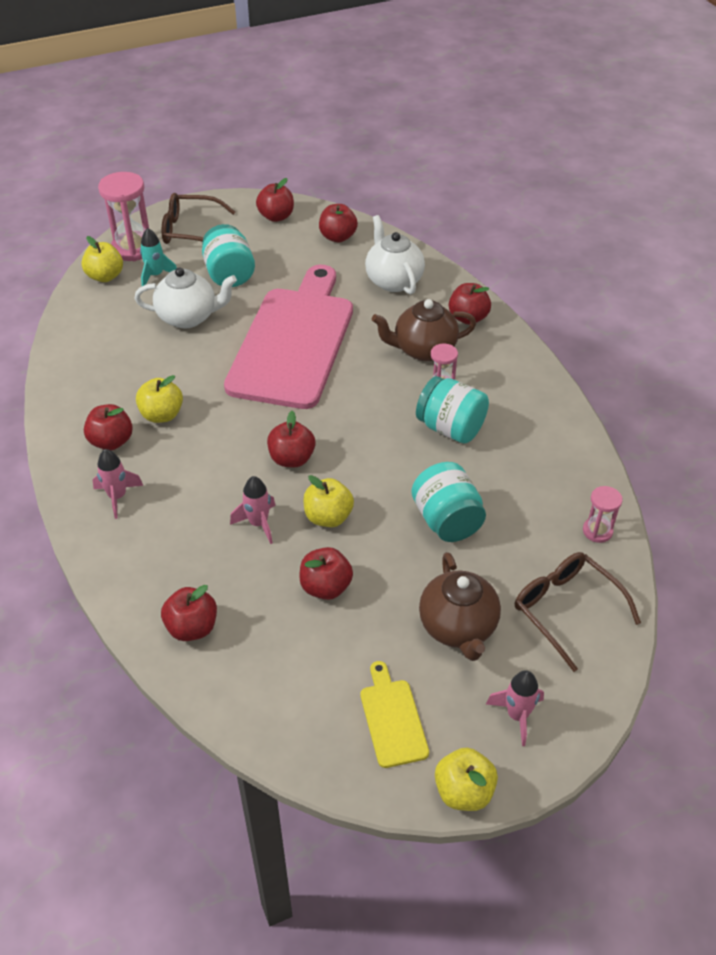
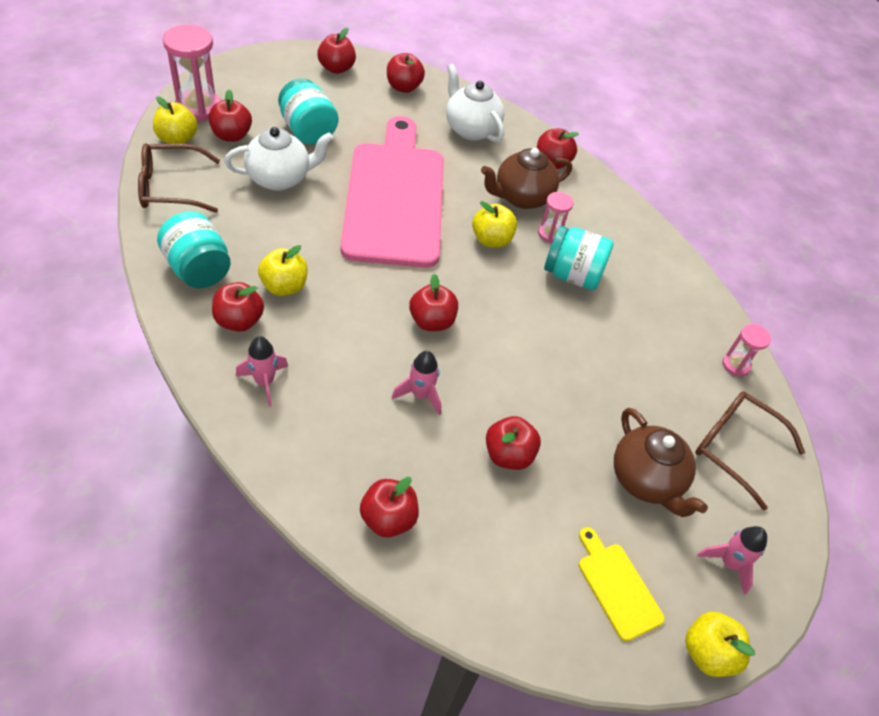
camera: 20 degrees left, 5 degrees up
(156, 275) = (232, 135): turquoise rocket -> red apple
(190, 230) = (253, 86): brown glasses -> brown glasses (171, 187)
(328, 517) = (487, 379): yellow apple -> yellow apple (491, 240)
(447, 520) = (600, 370): turquoise jar -> turquoise jar (198, 269)

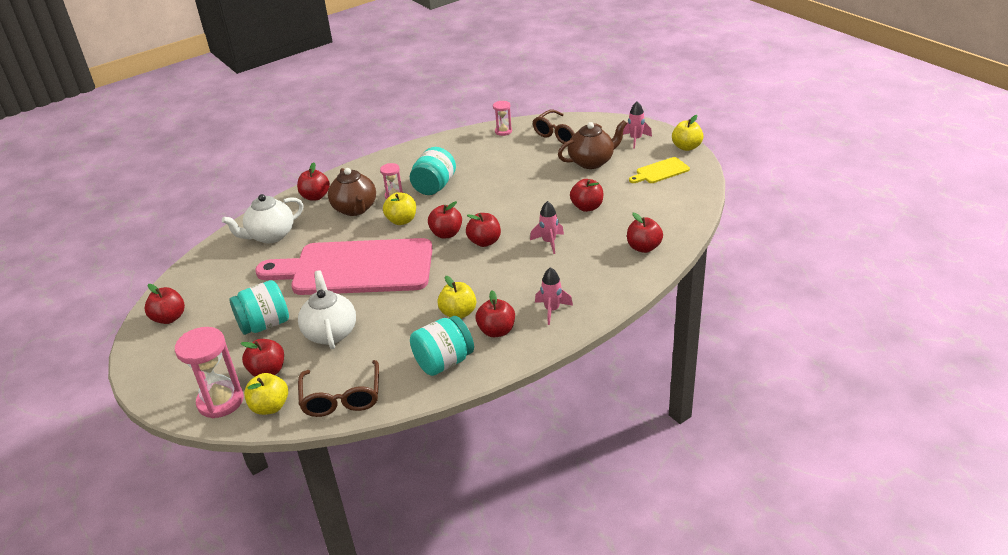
camera: 80 degrees left, 15 degrees down
(403, 87) = (206, 275): red apple -> red apple (446, 234)

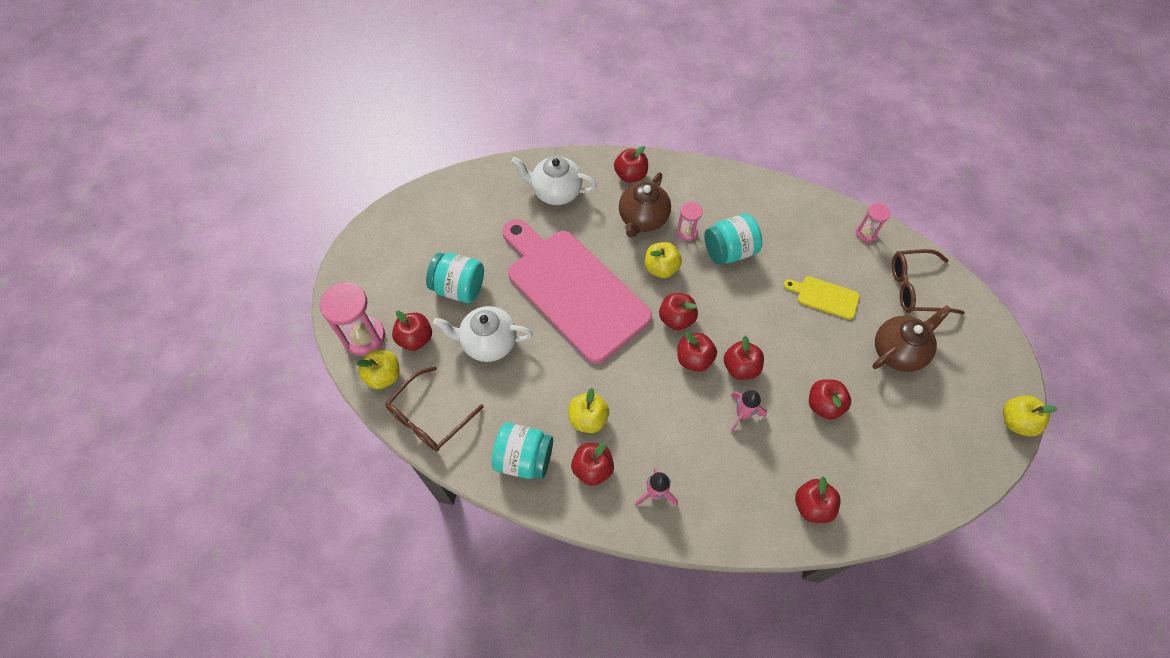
camera: 45 degrees right, 25 degrees up
(169, 318) = (414, 218): red apple -> red apple (740, 367)
(330, 332) = (488, 343): white teapot -> white teapot turned 120 degrees counterclockwise
(592, 162) = (898, 351): brown teapot -> brown teapot turned 60 degrees counterclockwise
(635, 139) = (978, 362): pink rocket -> none
(660, 171) = (947, 428): yellow cutting board -> yellow cutting board (824, 297)

